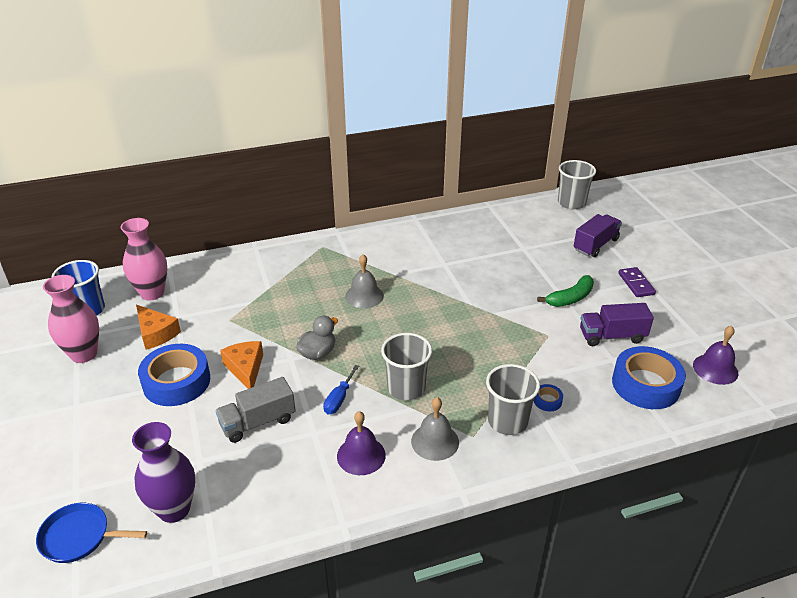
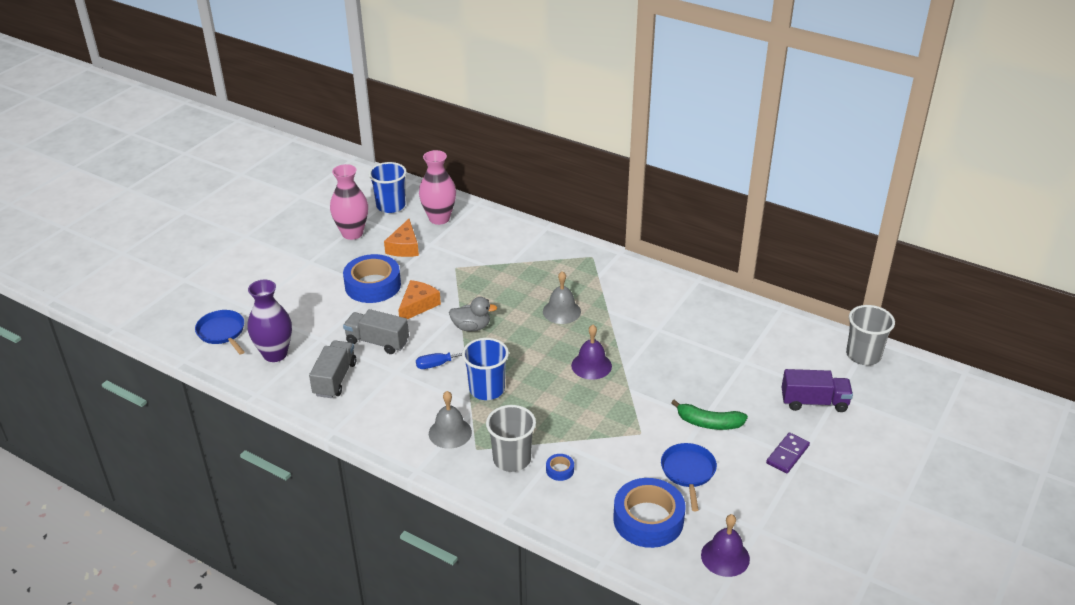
camera: 50 degrees right, 0 degrees up
(270, 482) = (335, 379): none -> grey truck
(361, 455) = (399, 405): purple bell -> purple bell (591, 365)
(406, 388) = (487, 389): grey cup -> blue cup
(612, 336) = (688, 472): purple truck -> blue pan

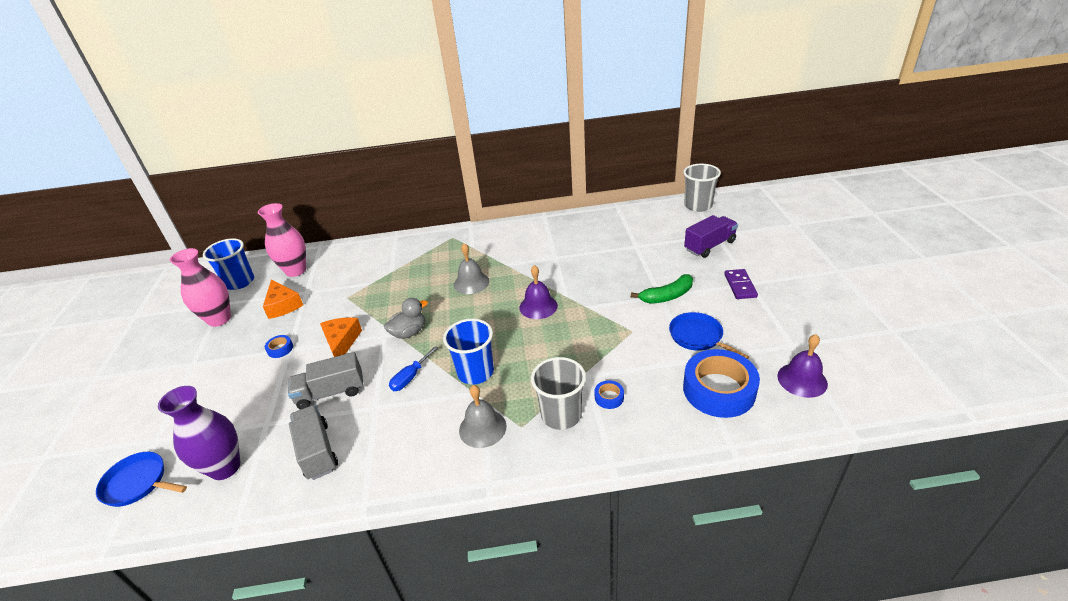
camera: 35 degrees left, 0 degrees up
(373, 285) = (280, 349): blue tape -> blue tape, size x0.42

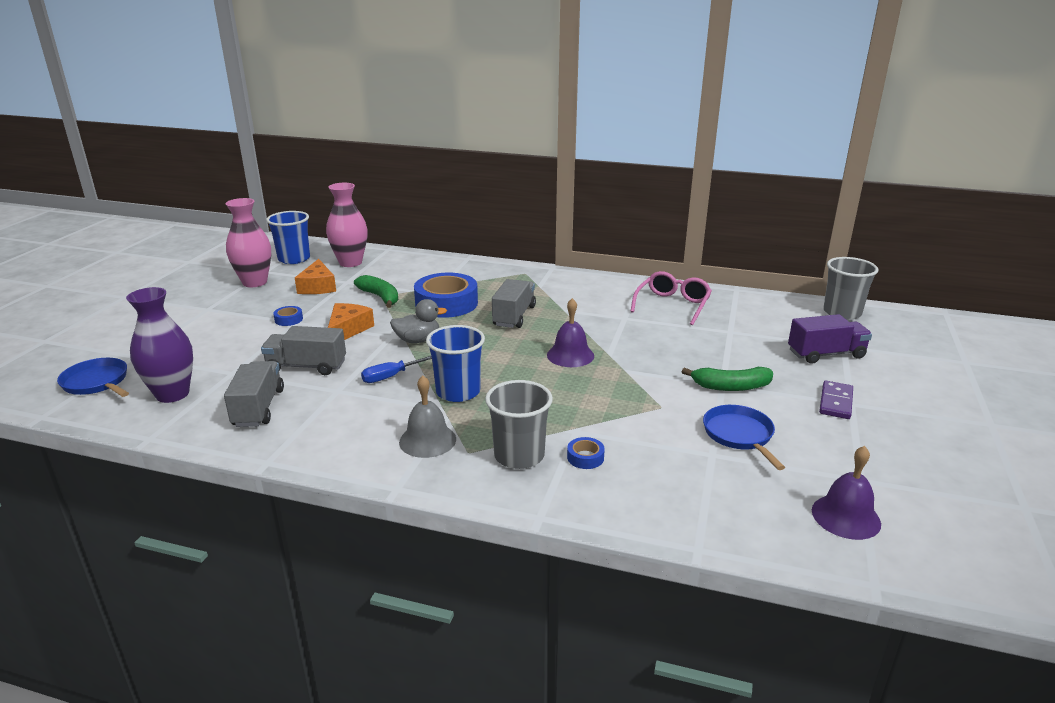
camera: 20 degrees right, 10 degrees down
(347, 299) = (380, 297): none -> green banana
(471, 283) = (514, 316): grey bell -> grey truck
(582, 234) = (672, 305): none -> pink glasses
(719, 390) = (725, 492): blue tape -> blue tape (446, 303)

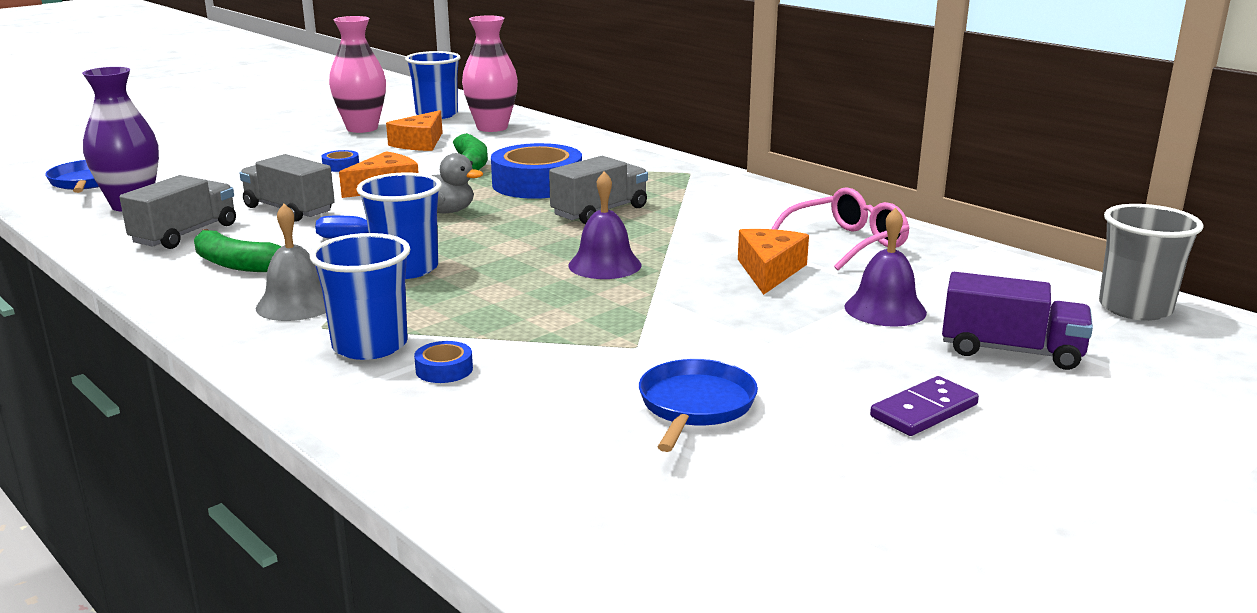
camera: 30 degrees right, 5 degrees down
(519, 456) = (370, 346): grey cup -> blue cup
(660, 335) = (769, 271): none -> orange cheese
(731, 387) = (778, 350): green banana -> green banana (236, 264)
(846, 516) = (696, 545): purple bell -> purple bell (885, 309)

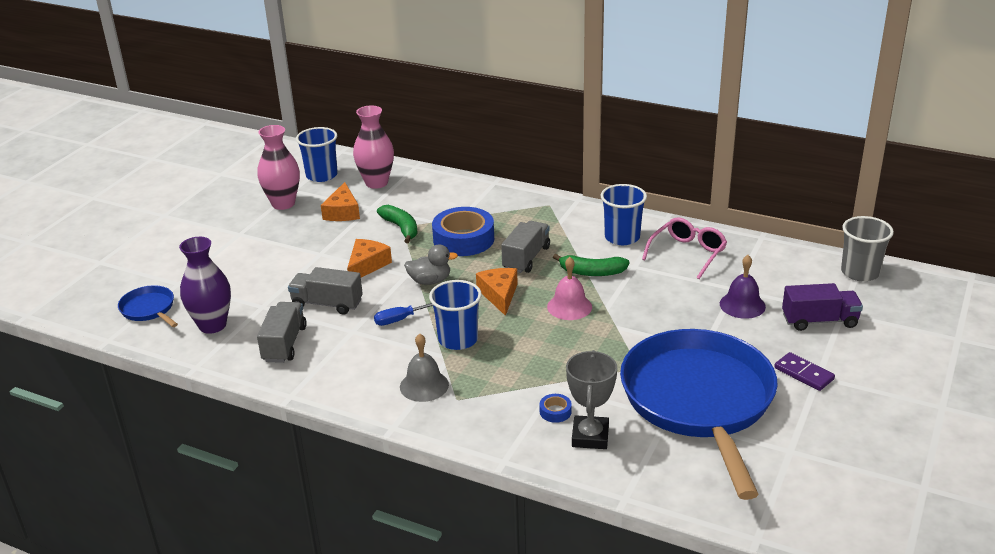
camera: 20 degrees left, 10 degrees up
(236, 264) = (349, 362): green banana -> green banana (592, 272)
(341, 166) = (313, 250): blue tape -> none
(370, 346) = (499, 406): blue cup -> blue cup (622, 237)
(461, 410) = (590, 436): none -> grey trophy
(605, 265) = (569, 306): purple bell -> pink bell
(695, 405) = (699, 400): blue pan -> blue pan, size x2.47
(769, 271) = (663, 289): orange cheese -> orange cheese (499, 295)
(923, 411) = (803, 374): purple domino -> purple domino turned 75 degrees counterclockwise

